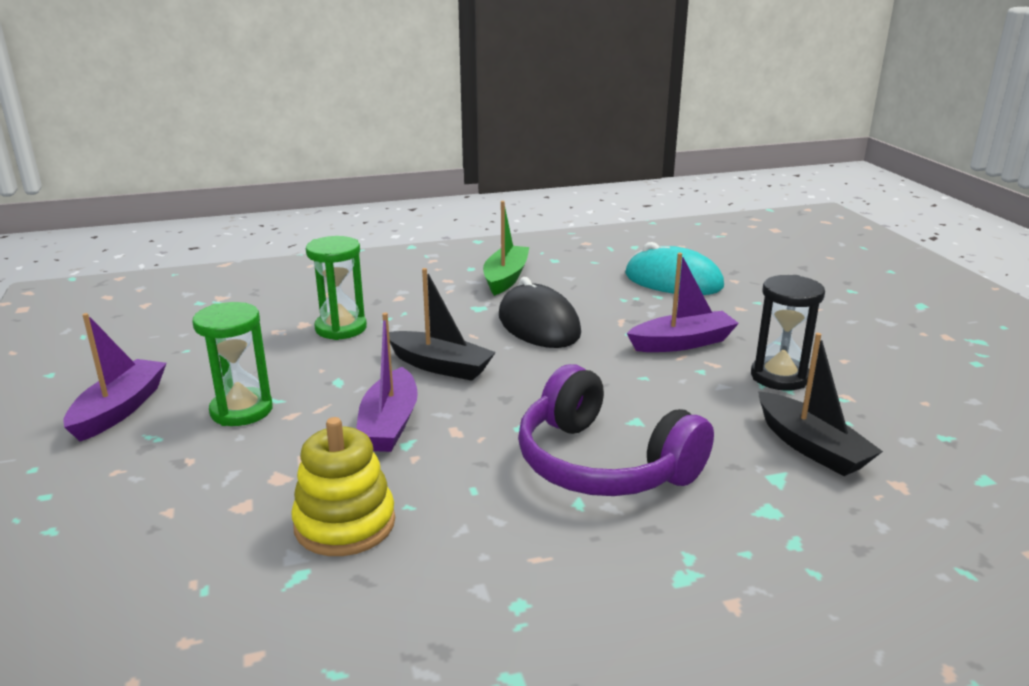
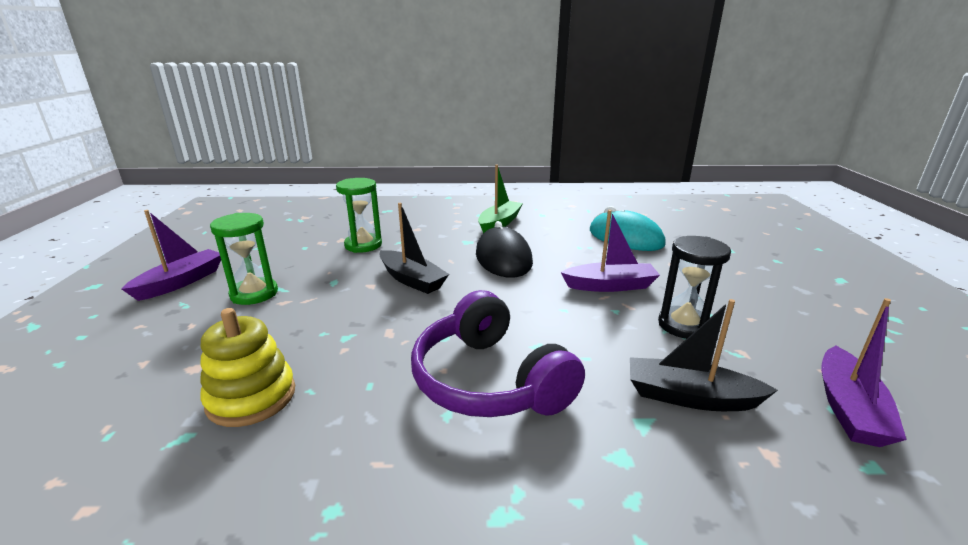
camera: 15 degrees right, 0 degrees up
(389, 424) = (345, 319): purple boat -> purple boat (848, 408)
(811, 447) = (689, 397): black boat -> black boat turned 120 degrees clockwise

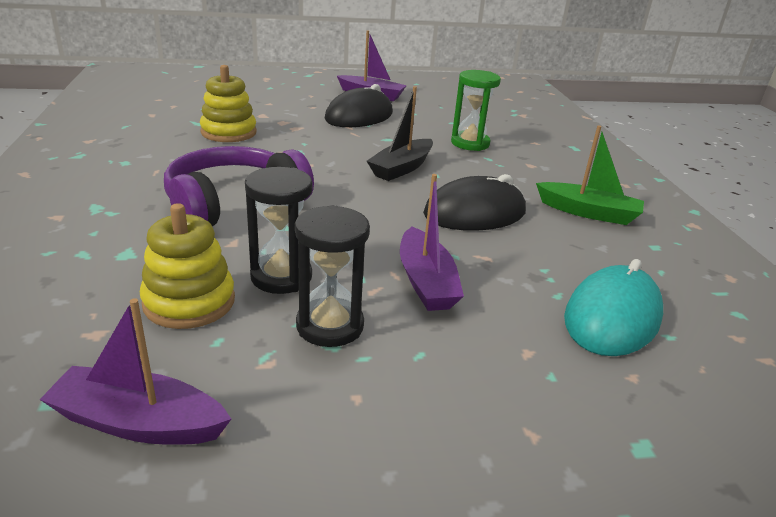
camera: 80 degrees right, 5 degrees up
(254, 294) = (359, 116): green hourglass -> black mouse
(627, 347) = (281, 277): none -> black hourglass
(689, 397) = (189, 302): black boat -> yellow stacking toy

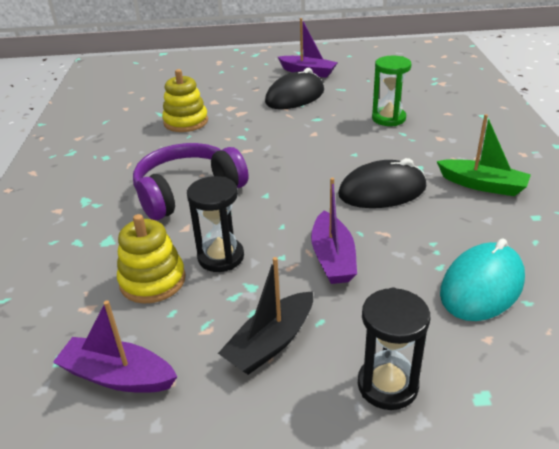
camera: 10 degrees right, 5 degrees up
(330, 326) = (254, 298): black hourglass -> black hourglass (387, 385)
(401, 168) = (325, 149): black boat -> black boat (271, 343)

